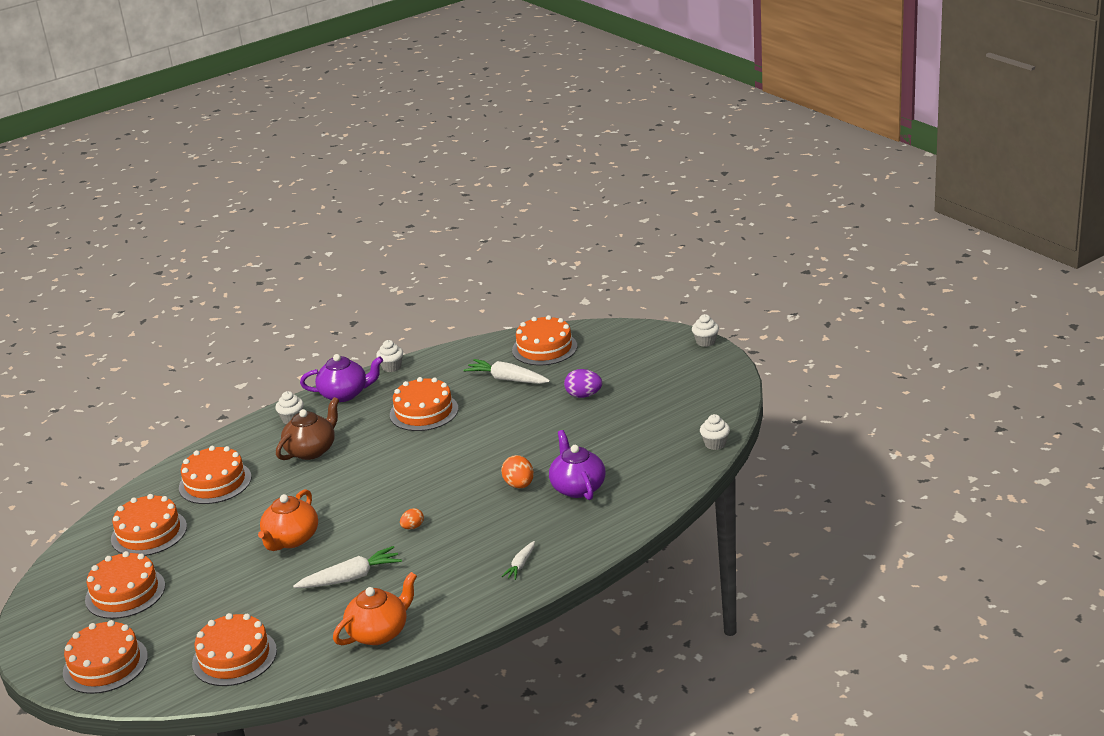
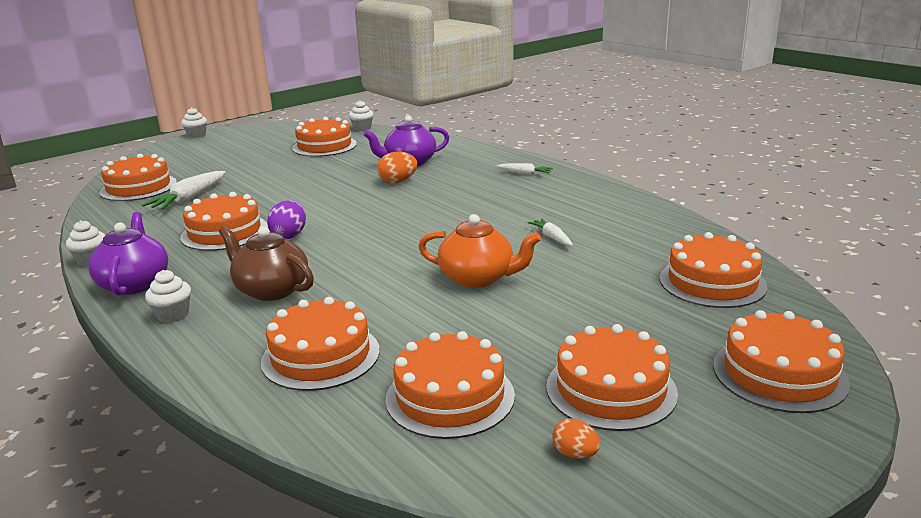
camera: 95 degrees left, 5 degrees down
(351, 577) = (552, 237): white carrot -> white carrot, size x0.57
(379, 632) = (638, 216): orange teapot -> none
(412, 527) = (461, 218): orange egg -> orange egg (575, 454)
(584, 395) = (252, 168): purple egg -> purple egg (289, 235)
(649, 427) = (324, 146): none -> orange cake

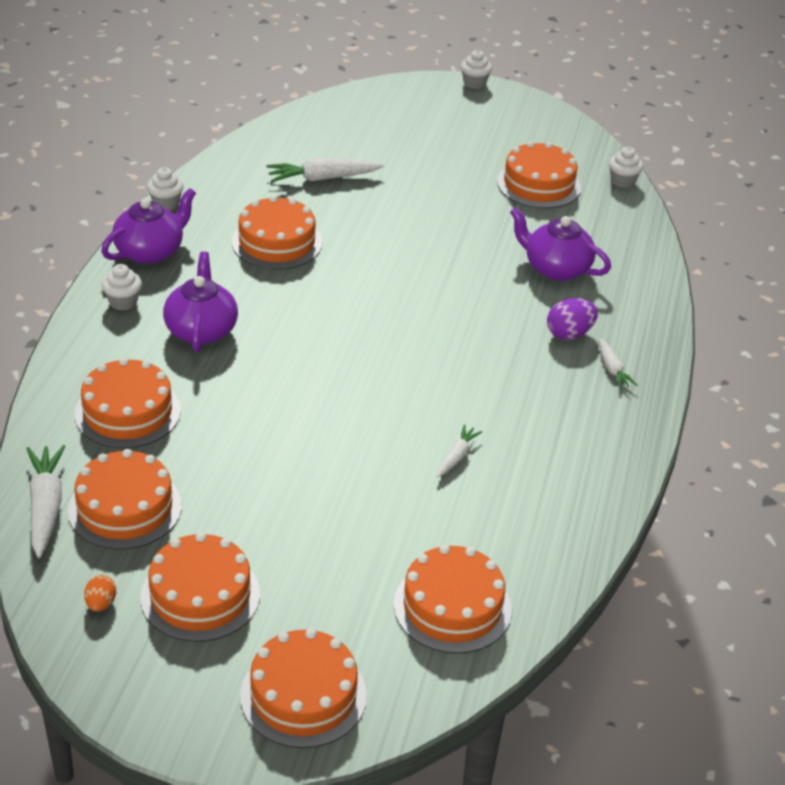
camera: 50 degrees right, 15 degrees up
(138, 187) = (317, 133): orange cake -> none
(271, 290) = (201, 330): brown teapot -> purple teapot
(289, 235) = (305, 284): purple egg -> purple egg (569, 334)
(393, 447) = (45, 507): none -> white carrot
(398, 181) = (494, 287): orange egg -> none
(478, 278) = (324, 442): orange teapot -> none

